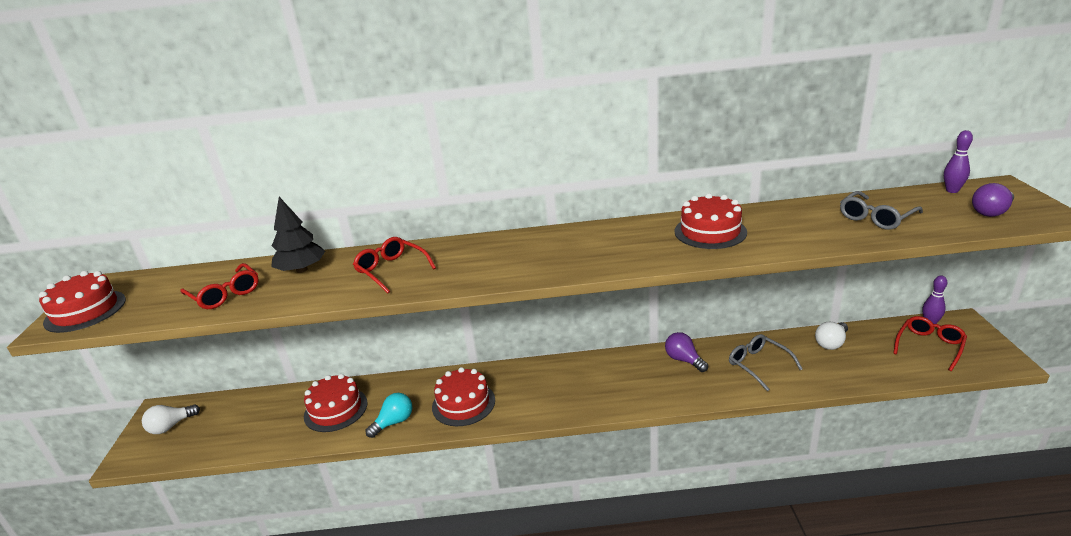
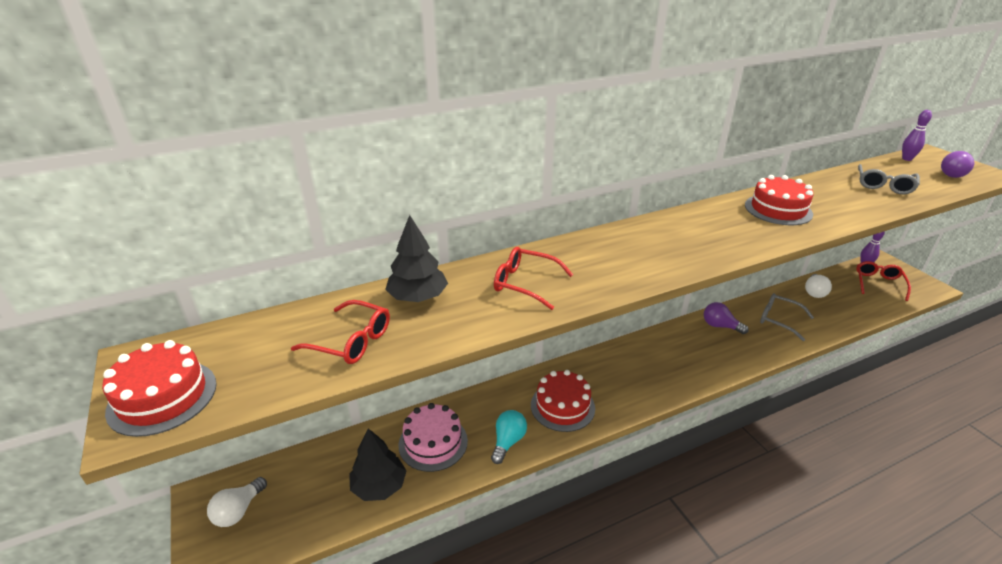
camera: 25 degrees left, 5 degrees up
(272, 433) = (379, 486): none -> black tree
(336, 409) = (433, 442): red cake -> pink cake

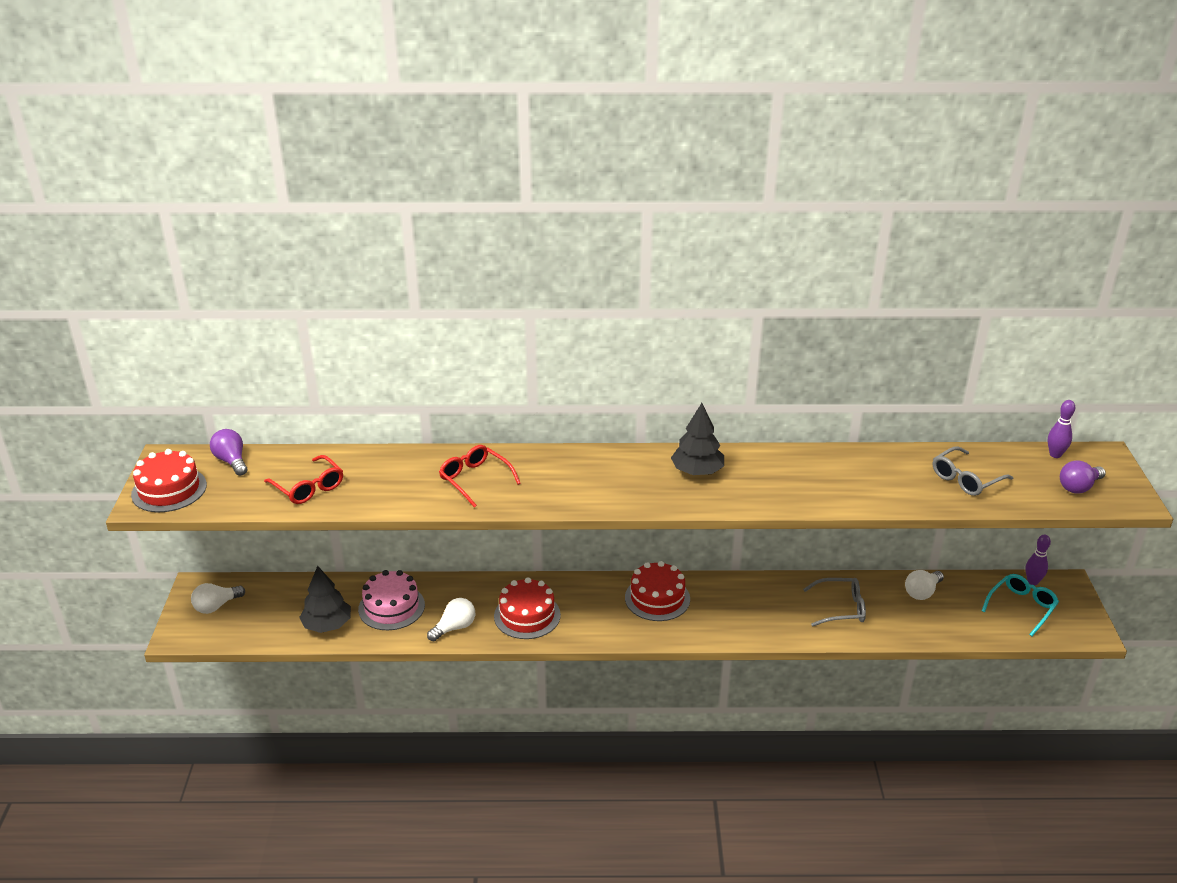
camera: 25 degrees right, 0 degrees up
(418, 297) = (381, 467): black tree -> black tree (697, 471)
(508, 442) = (454, 627): turquoise light bulb -> white light bulb
(720, 326) = (763, 593): purple light bulb -> purple light bulb (231, 461)
(778, 209) = (799, 474): red cake -> red cake (657, 598)
(779, 320) = (840, 608): grey glasses -> grey glasses turned 120 degrees clockwise
(878, 284) = (1021, 607): red glasses -> turquoise glasses

